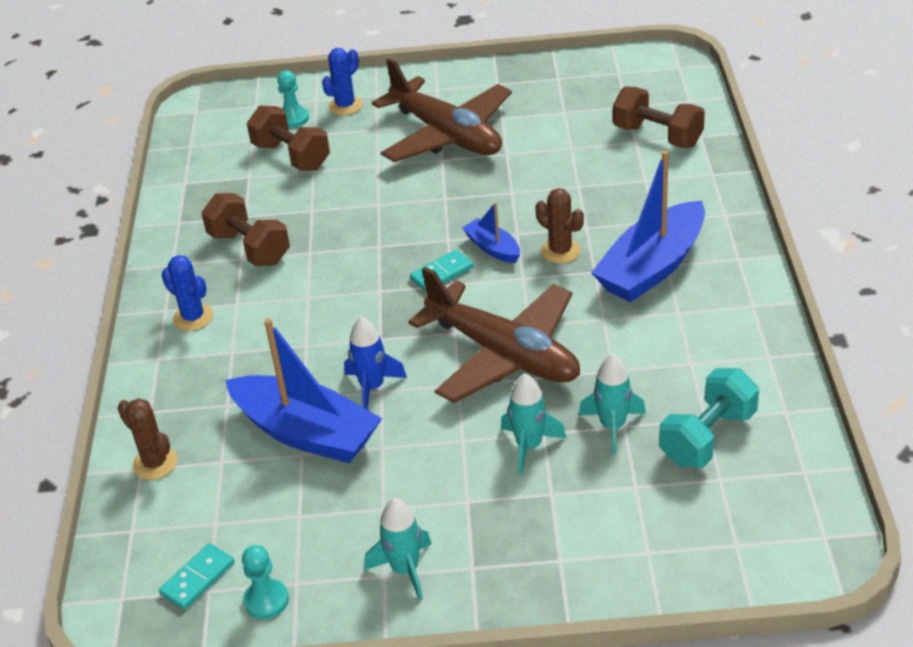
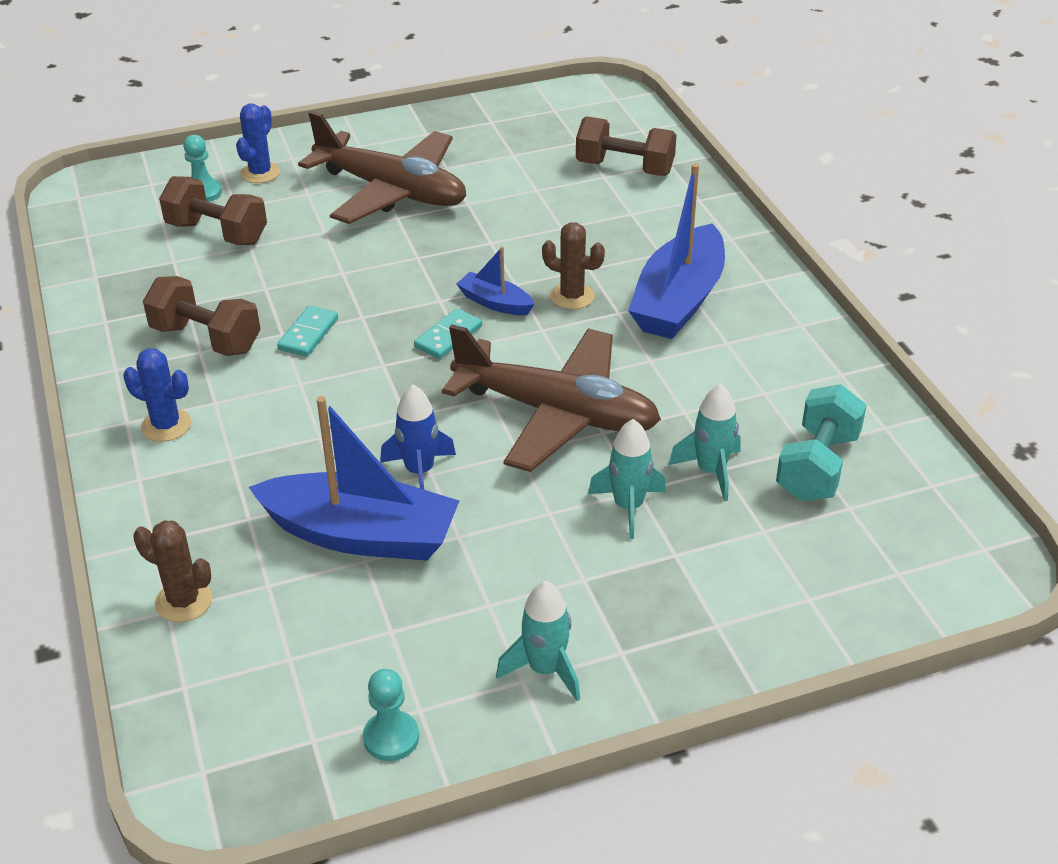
camera: 20 degrees left, 0 degrees up
(198, 578) = (293, 728): turquoise domino -> turquoise domino (308, 334)

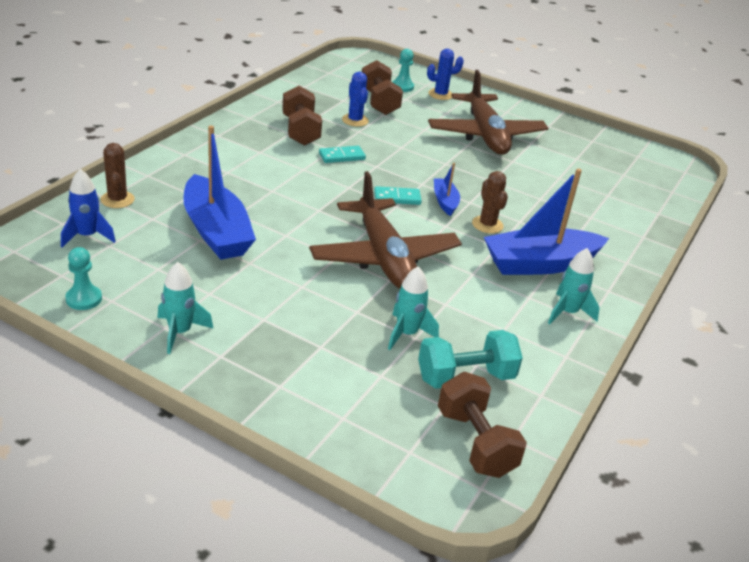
camera: 45 degrees right, 5 degrees down
(166, 425) = (228, 146): blue cactus -> blue cactus (355, 120)
(419, 472) = (283, 230): blue rocket -> blue rocket (87, 236)
(624, 168) = (627, 199): brown dumbbell -> brown dumbbell (475, 443)
(628, 507) = (339, 313): turquoise rocket -> turquoise rocket (567, 312)

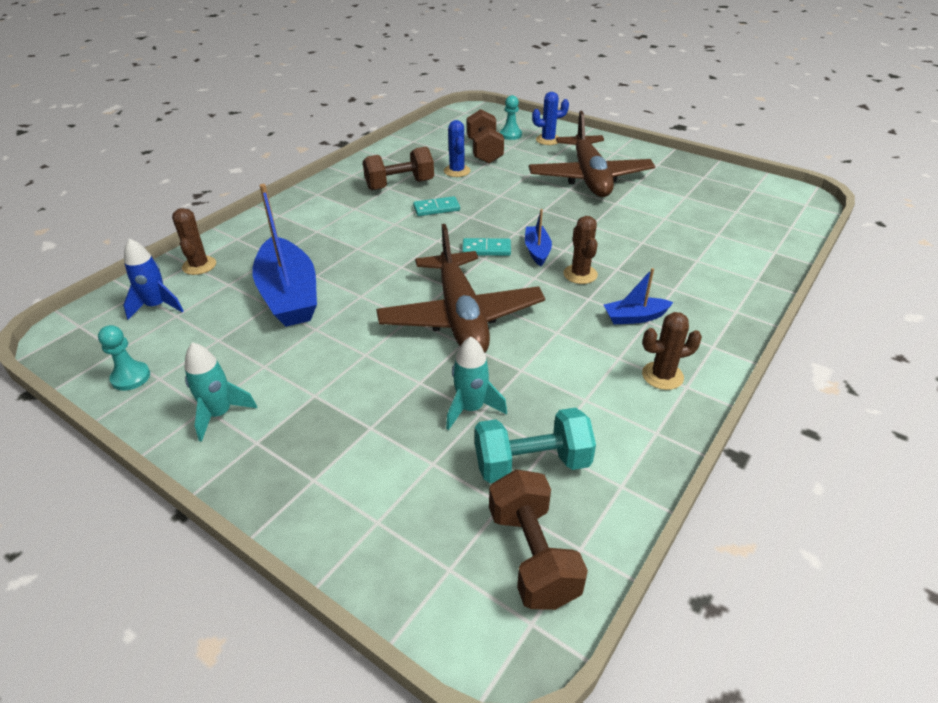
camera: 10 degrees right, 5 degrees up
(300, 131) = (400, 185): brown dumbbell -> brown dumbbell turned 75 degrees clockwise
(540, 264) = (635, 317): blue boat -> blue boat, size x0.48
(567, 312) = (662, 376): turquoise rocket -> brown cactus

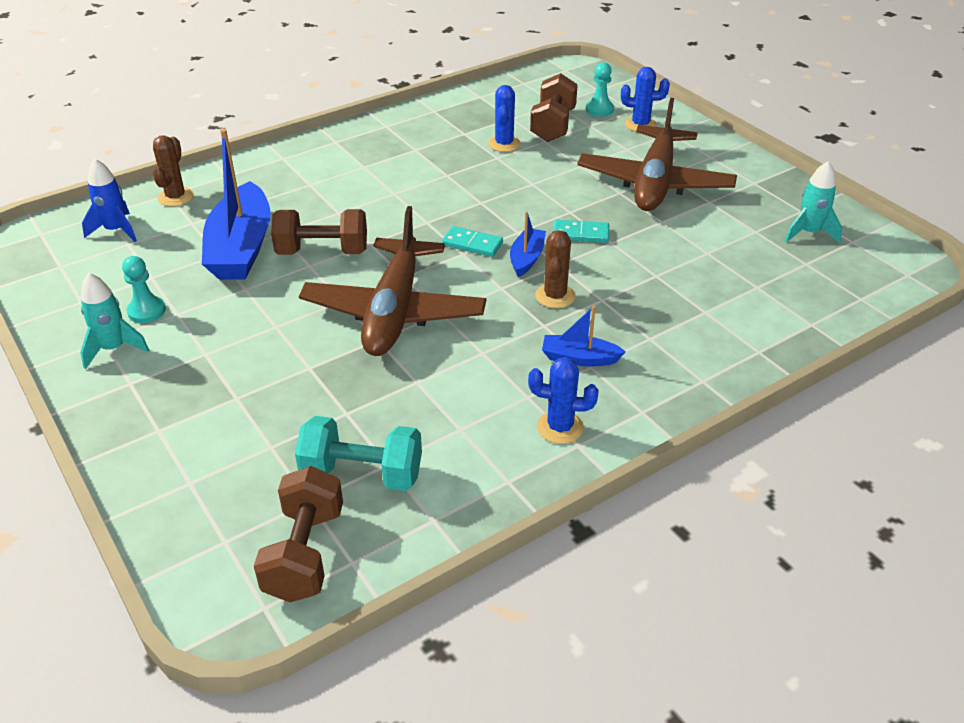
camera: 20 degrees right, 0 degrees up
(131, 377) = (58, 294): turquoise pawn -> turquoise pawn (146, 311)
(400, 185) = (429, 148): brown dumbbell -> brown dumbbell (322, 252)
(436, 208) = (450, 185): turquoise domino -> turquoise domino (581, 234)
(471, 408) = (341, 406): turquoise rocket -> turquoise rocket (809, 233)
(662, 376) = (560, 427): brown cactus -> blue cactus

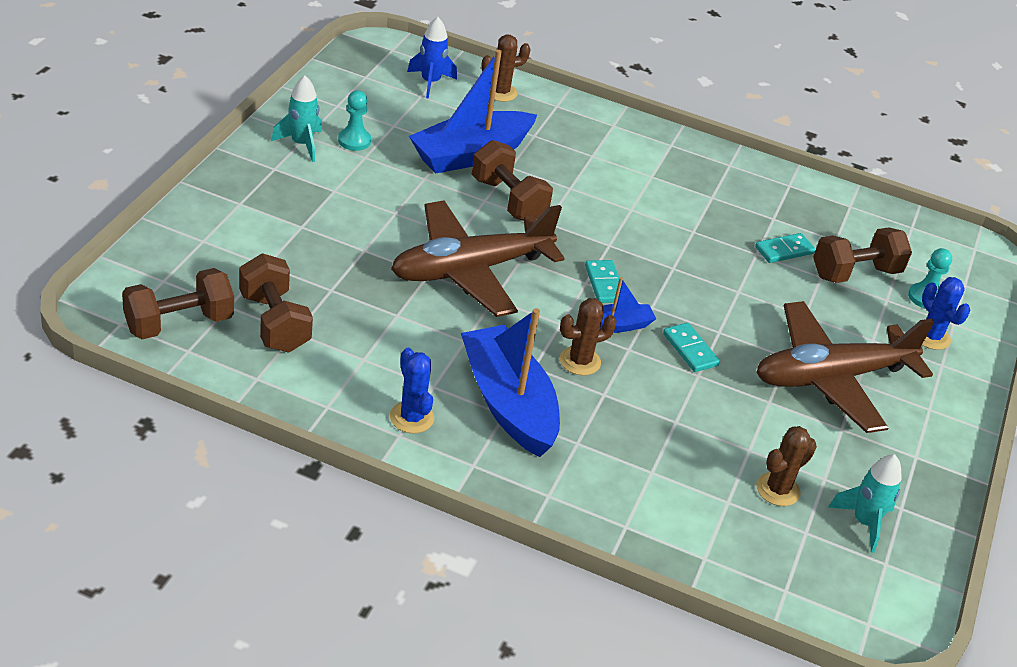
camera: 50 degrees right, 0 degrees up
(362, 474) = (274, 322): turquoise dumbbell -> brown dumbbell
(504, 144) = (784, 250): blue cactus -> turquoise domino
(579, 358) = (508, 403): blue boat -> blue boat, size x2.06
(757, 257) = (778, 489): none -> brown cactus

